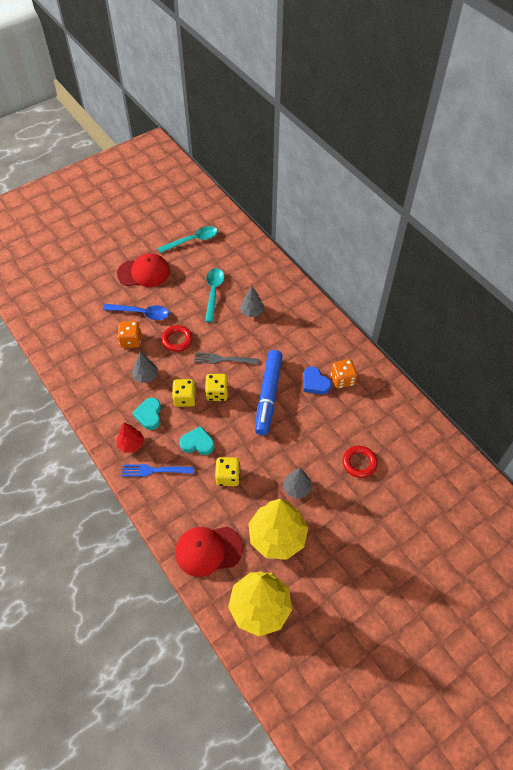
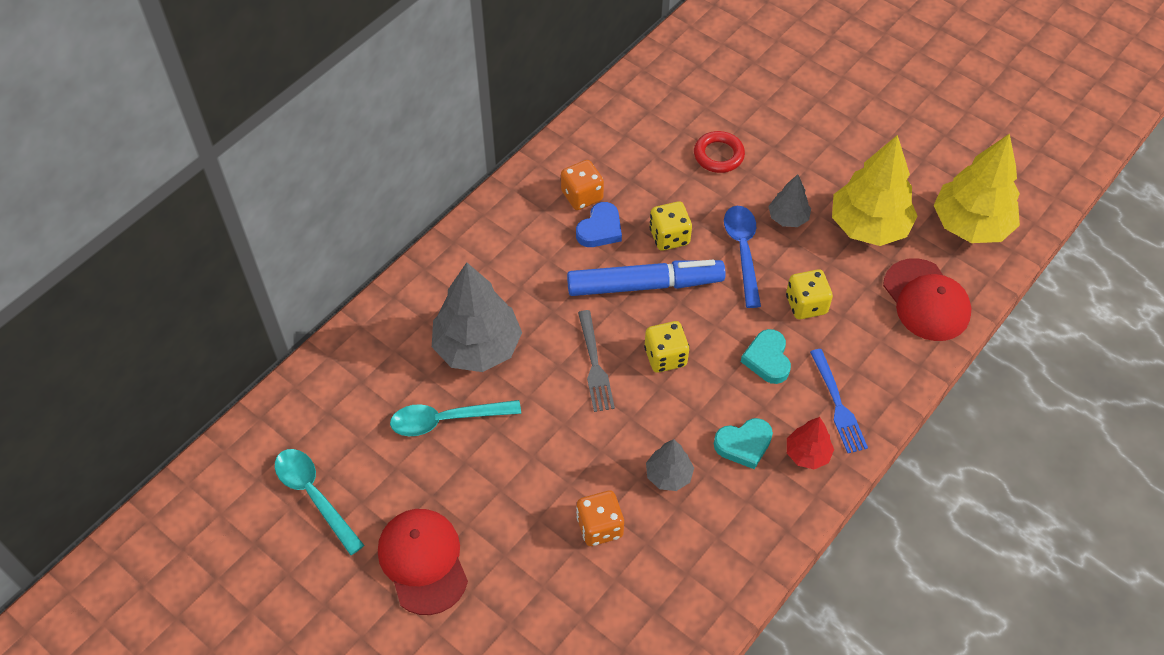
camera: 105 degrees left, 0 degrees up
(142, 313) = (530, 530): blue spoon -> blue spoon (743, 251)
(177, 340) = (575, 449): red ring -> none
(185, 398) = (692, 401): yellow dice -> yellow dice (669, 237)
(252, 312) = (477, 347): grey tree -> grey tree, size x1.98

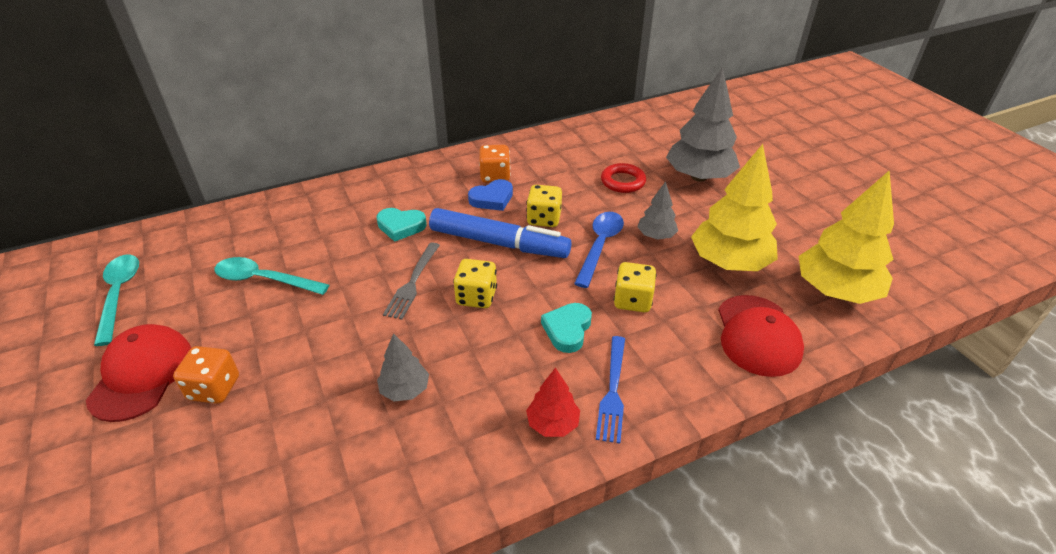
camera: 25 degrees right, 15 degrees down
(477, 347) = (334, 241): grey tree -> grey tree (699, 177)
(599, 527) = (307, 408): orange dice -> orange dice (214, 388)
(744, 444) = (495, 391): turquoise heart -> turquoise heart (401, 226)

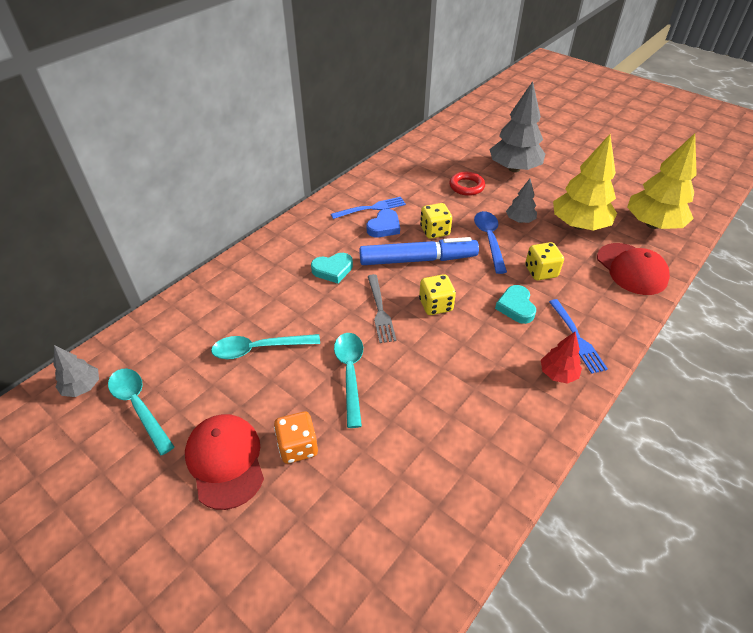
camera: 25 degrees left, 5 degrees up
(327, 335) = (350, 373): none -> turquoise spoon
(405, 390) = (443, 390): grey tree -> grey tree (82, 387)
(495, 176) = (371, 208): orange dice -> blue fork

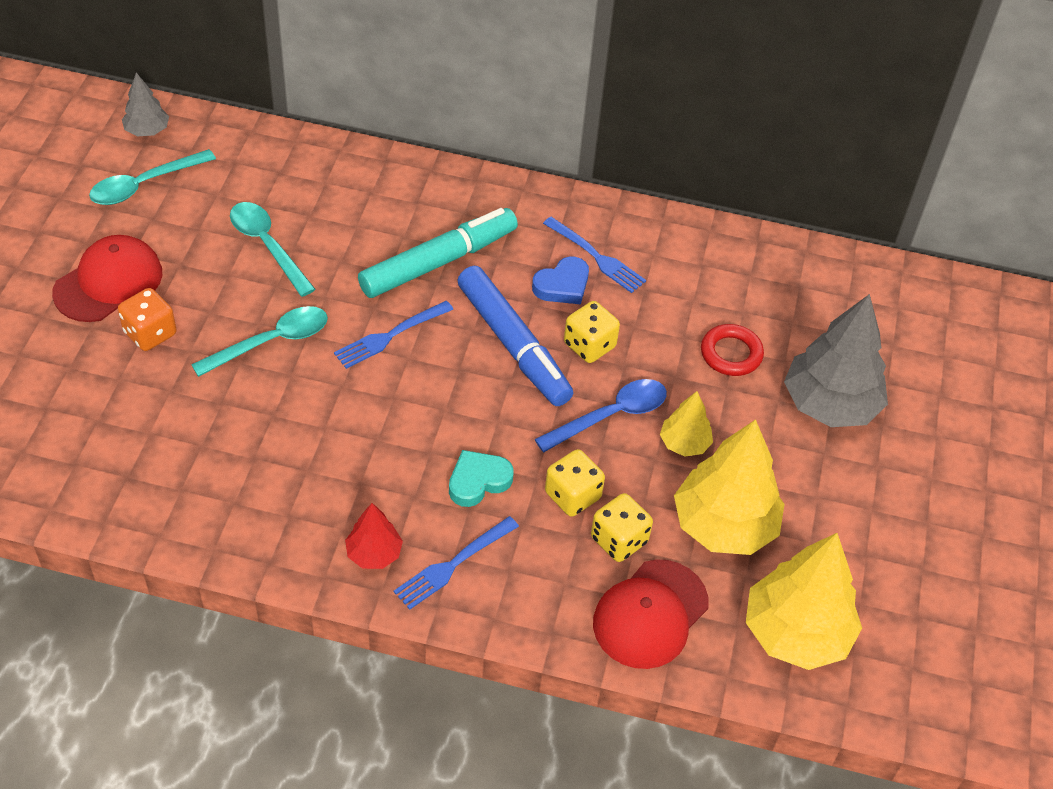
camera: 60 degrees right, 5 degrees up
(139, 406) = (144, 185): turquoise spoon -> turquoise spoon turned 150 degrees counterclockwise
(333, 270) = (439, 262): turquoise heart -> turquoise marker
(380, 310) = (390, 336): grey fork -> blue fork
(384, 227) = (562, 285): blue heart -> blue heart turned 45 degrees counterclockwise
(435, 305) = (432, 390): yellow dice -> yellow dice (619, 540)
(519, 220) = (684, 443): grey tree -> yellow tree

